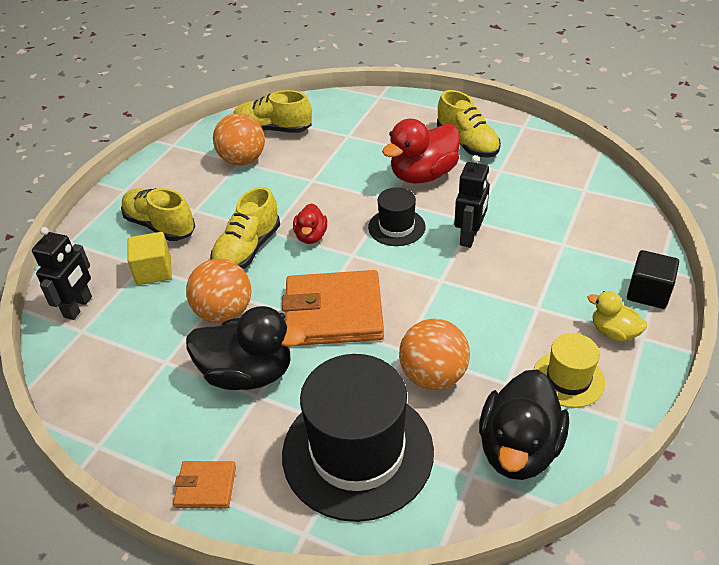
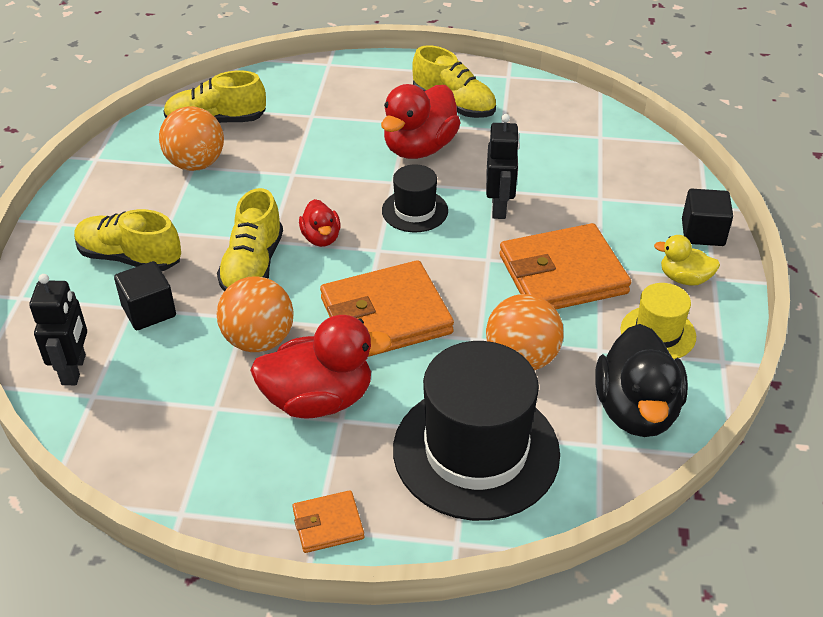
camera: 20 degrees left, 0 degrees up
(154, 271) = (149, 311): yellow cube -> black cube
(248, 373) = (319, 399): black duck -> red duck
(501, 306) = (562, 274): none -> orange wallet

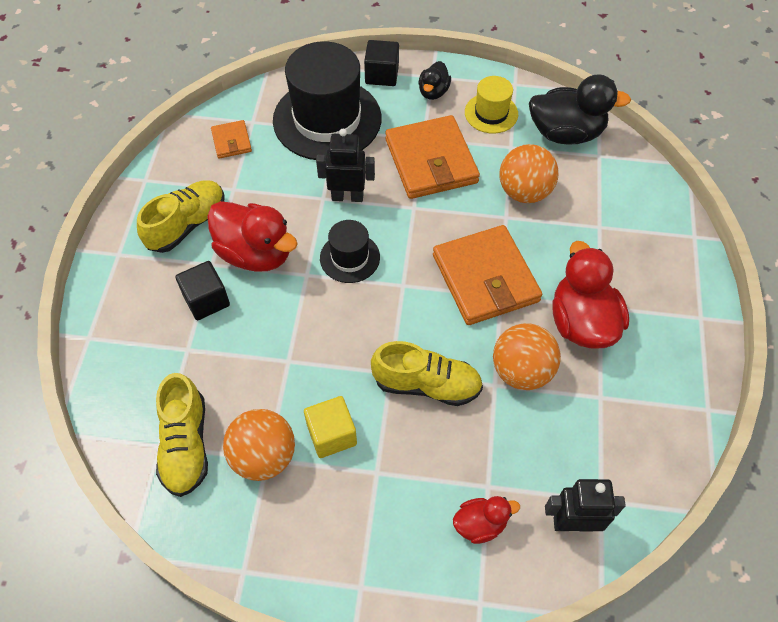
camera: 90 degrees left, 15 degrees up
(130, 258) = (417, 500): yellow shoe -> none
(149, 311) = (492, 469): black cube -> black cube (206, 300)
(209, 203) = (331, 434): none -> yellow cube
(321, 238) = (387, 330): red duck -> red duck (480, 524)
(328, 524) = (696, 311): orange wallet -> orange wallet (231, 141)
(476, 451) = (616, 223): black hat -> black hat (327, 119)
(684, 278) = (433, 92): yellow duck -> black duck

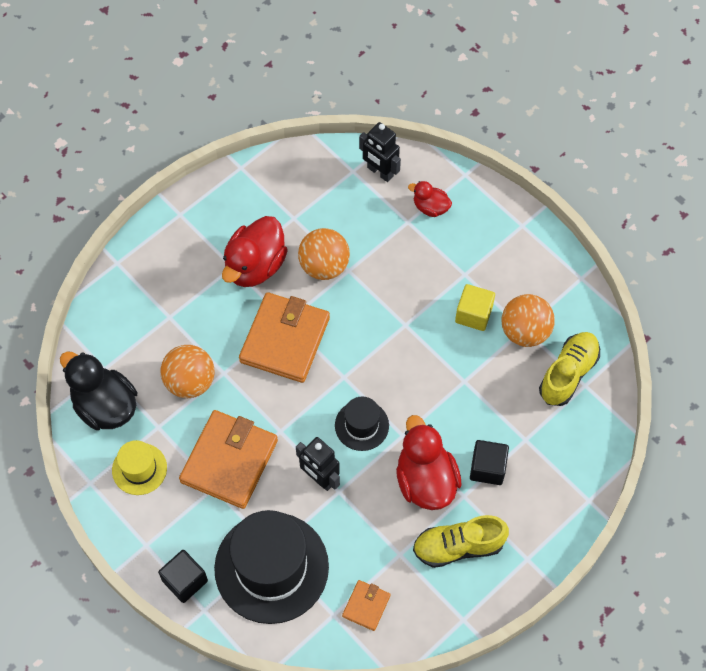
camera: 140 degrees left, 5 degrees up
(426, 384) = (389, 301): yellow shoe -> none
(433, 92) = (161, 527): black duck -> none

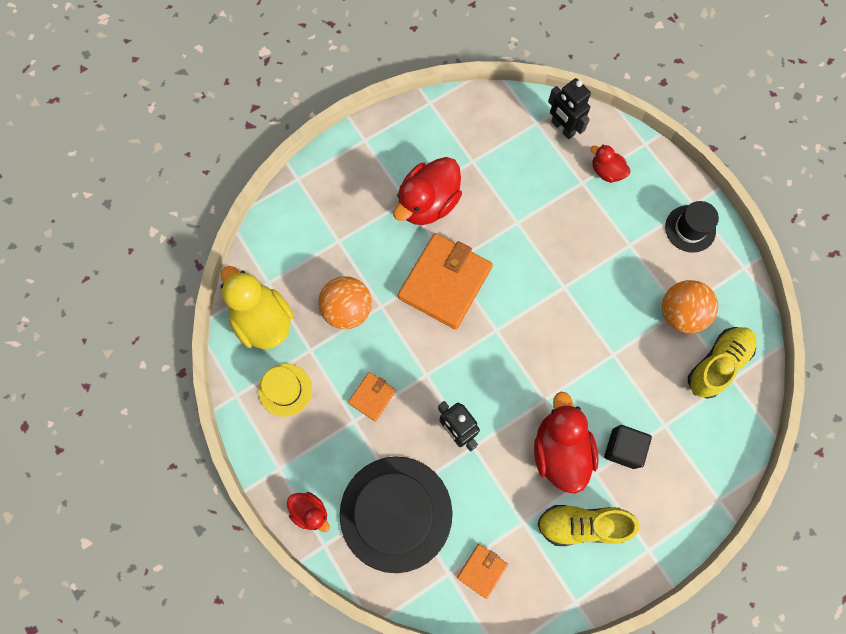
camera: 10 degrees right, 10 degrees up
(105, 406) = (263, 320): black duck -> yellow duck
(185, 581) = (310, 512): black cube -> red duck
(229, 461) = (372, 397): orange wallet -> orange wallet, size x0.48
(324, 266) = (494, 214): orange ball -> none
(361, 425) = (506, 382): black hat -> black hat (690, 228)
(473, 314) = (632, 287): yellow cube -> none

